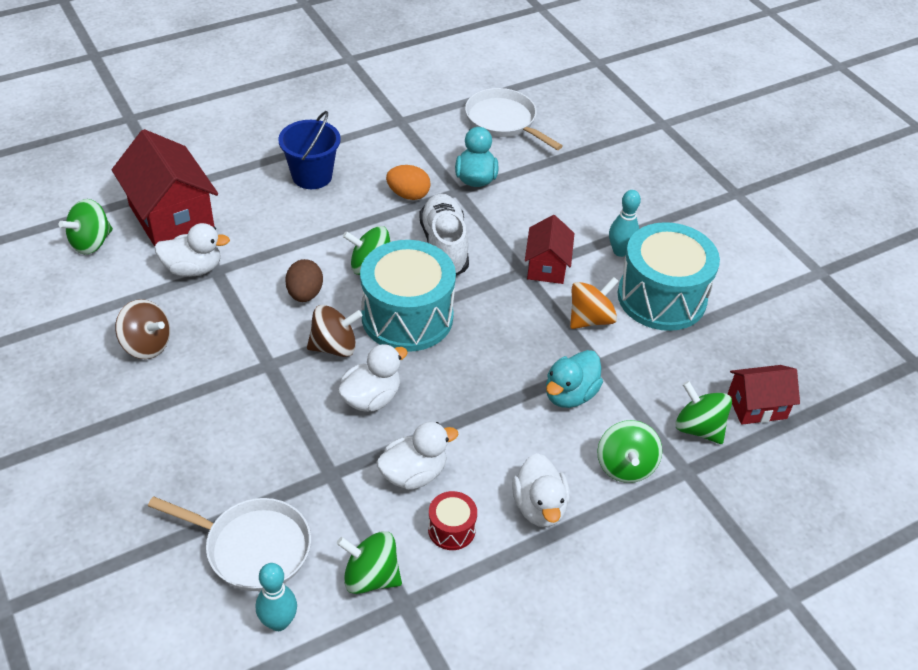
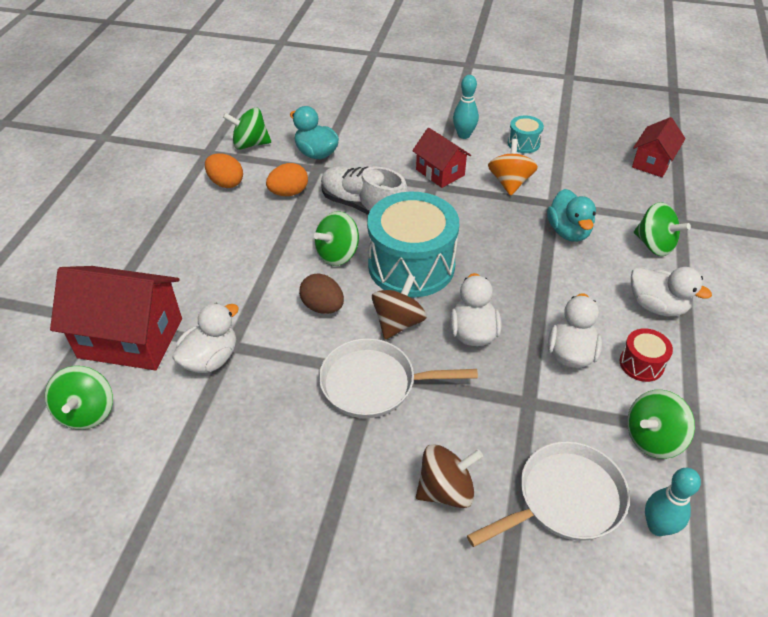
camera: 45 degrees left, 0 degrees up
(146, 345) = (263, 443): brown spinning top -> brown spinning top (446, 490)
(312, 176) = (200, 229): blue bucket -> none
(377, 154) = (226, 183): none -> orange egg
(503, 121) = (278, 109): white pan -> white pan (374, 384)
(661, 297) = (523, 143): turquoise drum -> turquoise drum, size x0.44
(698, 428) = (649, 195): green spinning top -> green spinning top (250, 144)

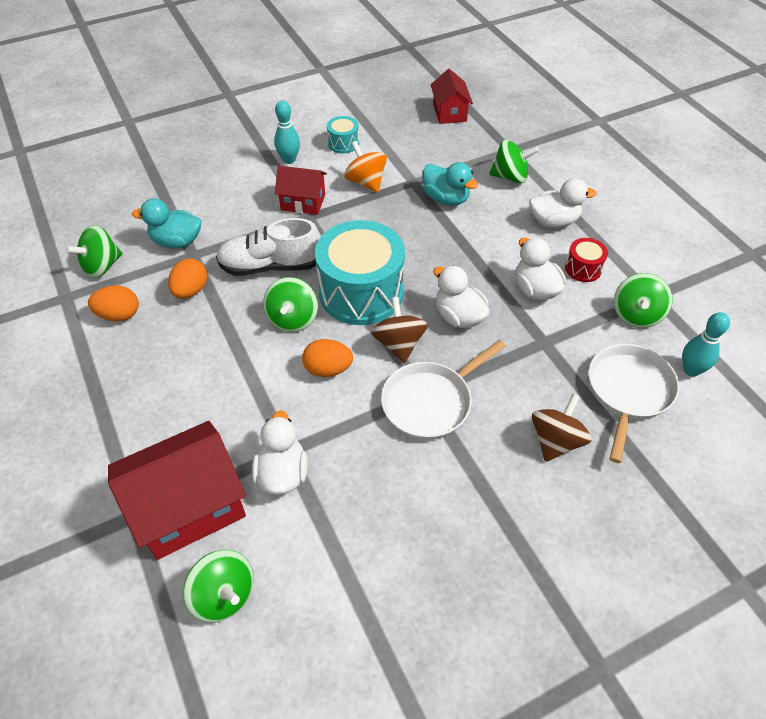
camera: 40 degrees left, 5 degrees up
(323, 307) = (328, 369): brown egg -> orange egg

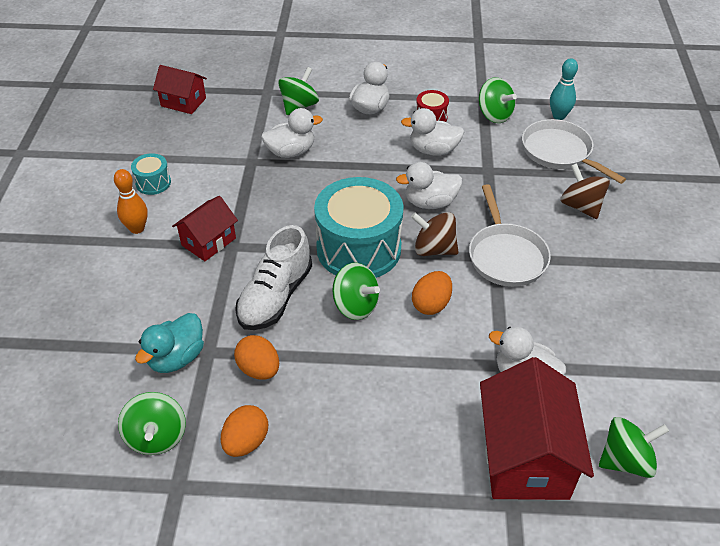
camera: 60 degrees left, 5 degrees down
(289, 160) = (137, 228): turquoise bowling pin -> orange bowling pin
(366, 182) = (222, 190): orange spinning top -> none
(446, 199) = (291, 152): turquoise duck -> white duck

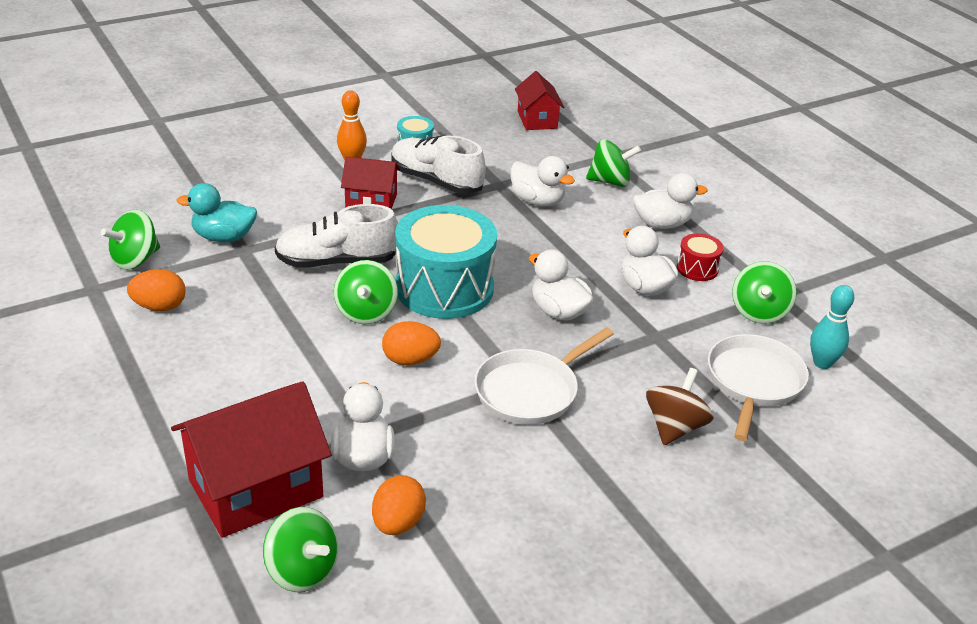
camera: 55 degrees right, 10 degrees down
(214, 192) = (436, 181): none -> white shoe
(259, 369) = (244, 284): orange egg -> orange egg (398, 523)
(434, 249) = (491, 336): brown spinning top -> none

